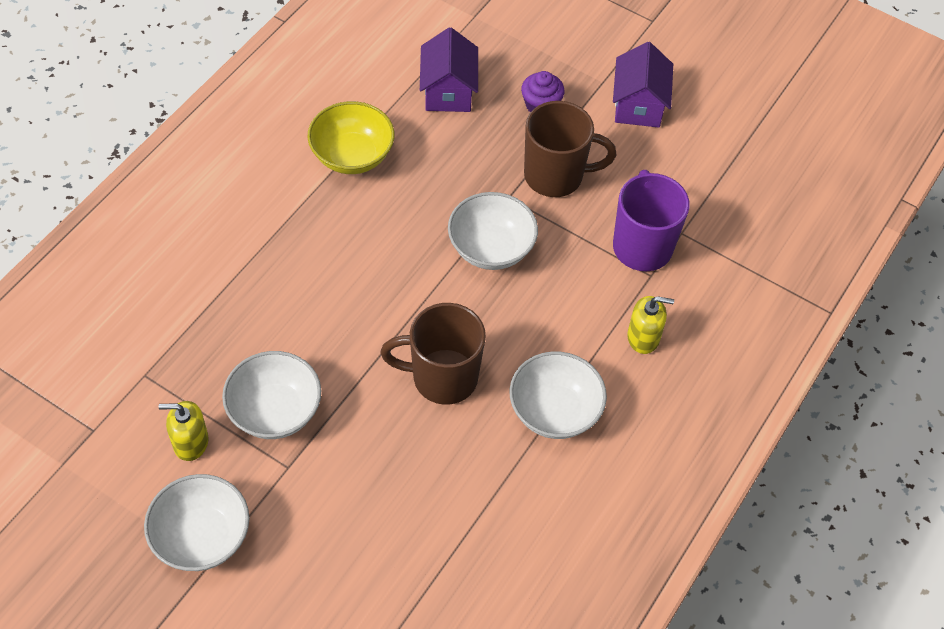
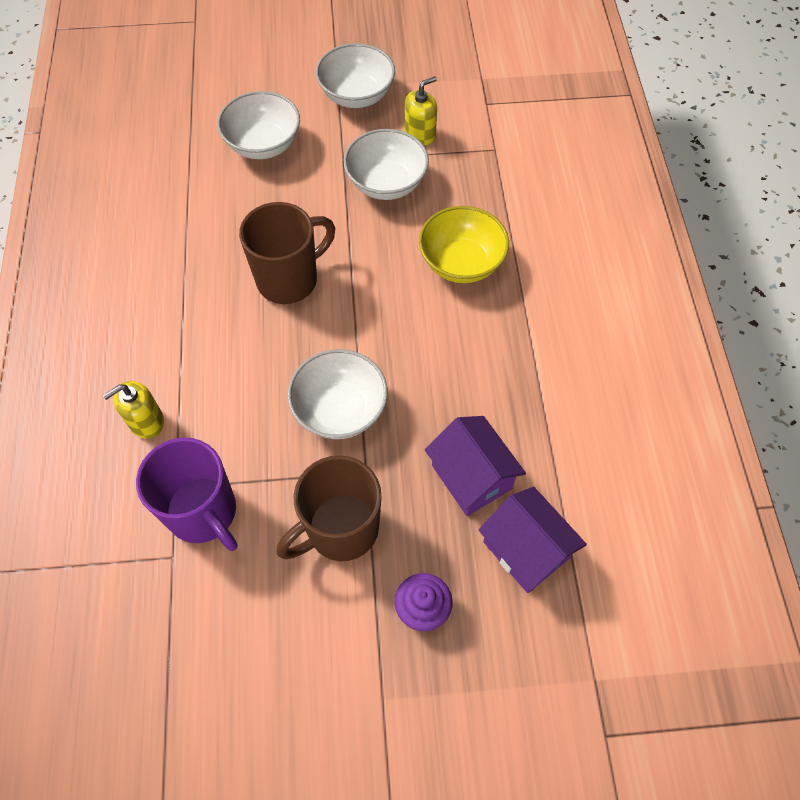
camera: 145 degrees right, 5 degrees up
(352, 156) = (538, 409): yellow bowl -> yellow bowl (461, 262)
(554, 411) = (182, 312): white bowl -> white bowl (263, 144)
(638, 105) = (320, 696): purple house -> purple house (471, 477)

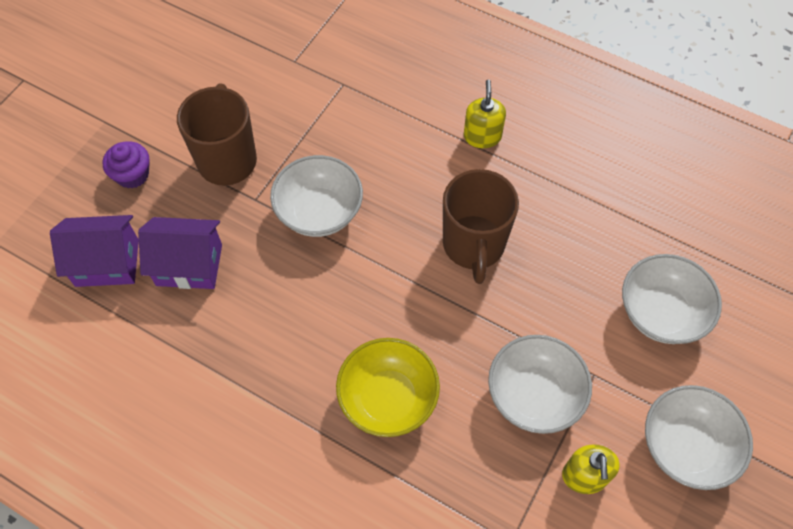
camera: 125 degrees right, 0 degrees up
(146, 421) = (410, 90): yellow soap dispenser -> yellow soap dispenser (482, 136)
(203, 513) = (310, 90): purple mug -> none

